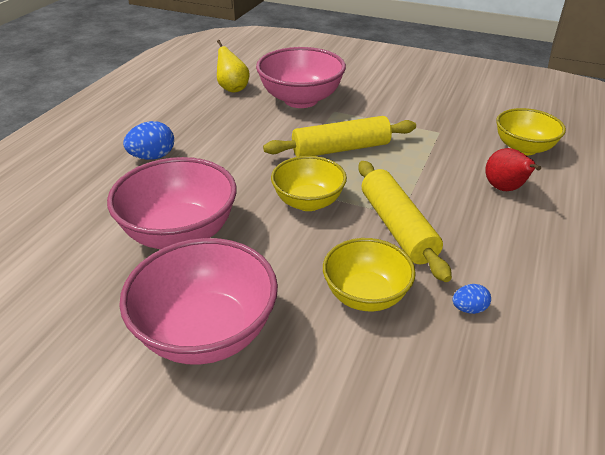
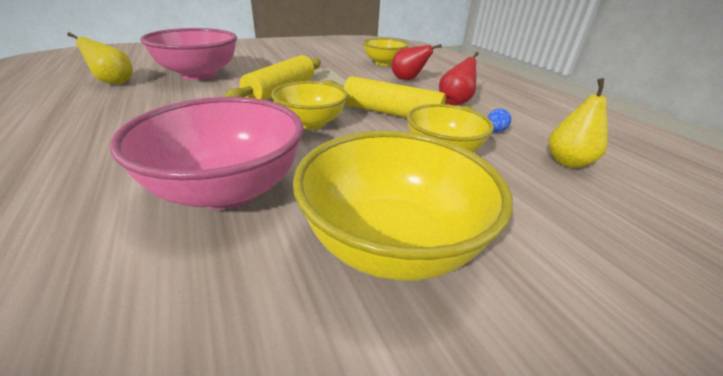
camera: 50 degrees left, 5 degrees down
(153, 157) = (85, 149): blue egg -> none
(206, 332) = (391, 243): pink bowl -> yellow bowl
(473, 388) = (567, 162): none -> yellow pear
(499, 250) = (455, 102): none -> red pear

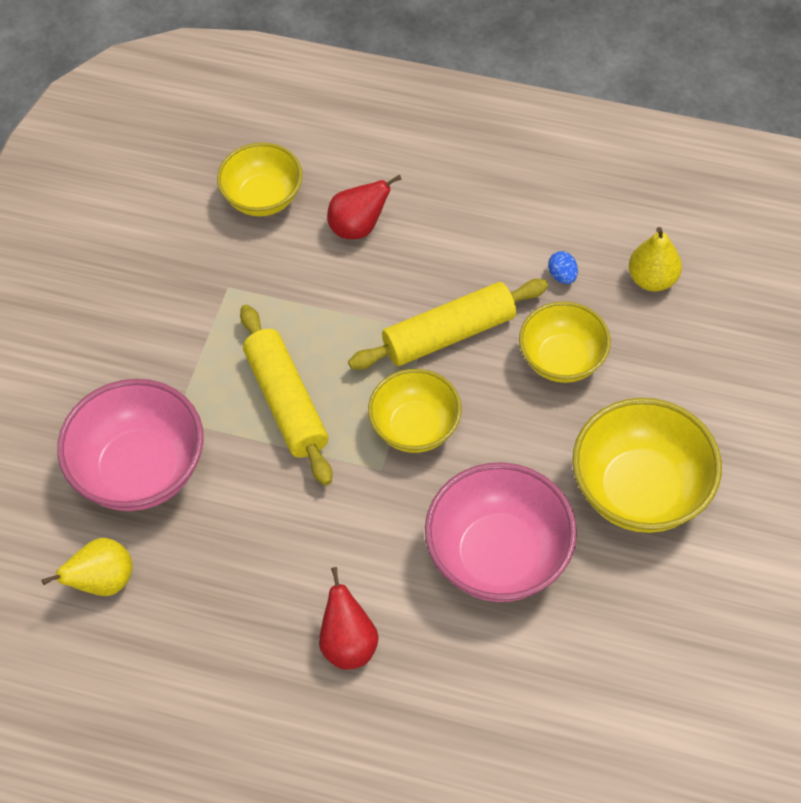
camera: 45 degrees left, 25 degrees up
(455, 102) = (471, 243): red pear -> red pear (348, 644)

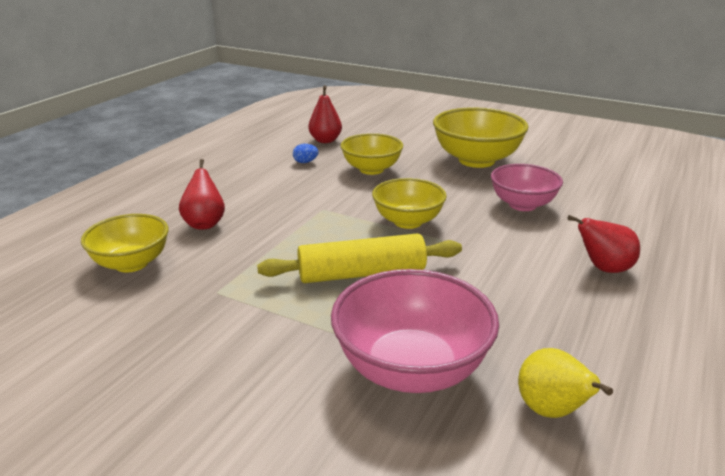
camera: 80 degrees left, 30 degrees down
(449, 334) = (330, 201): yellow rolling pin -> none
(498, 556) = (522, 205): pink bowl -> pink bowl, size x0.65
(652, 279) = (325, 140): yellow pear -> red pear

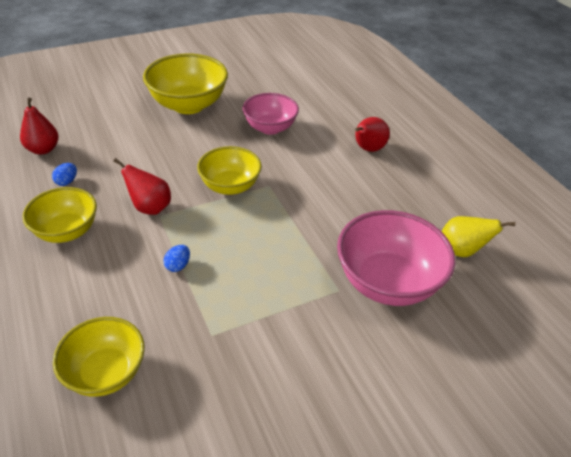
camera: 55 degrees left, 15 degrees up
(205, 224) = (95, 294): red pear -> red pear (150, 207)
(277, 242) = (178, 265): none -> blue egg
(362, 273) = (269, 246): yellow rolling pin -> none
(371, 169) = (131, 157): yellow bowl -> yellow bowl (67, 231)

